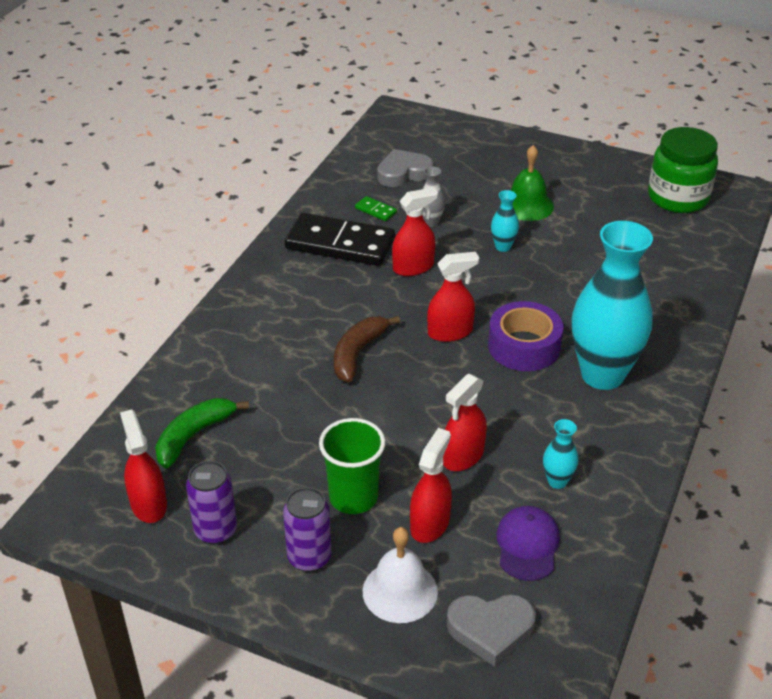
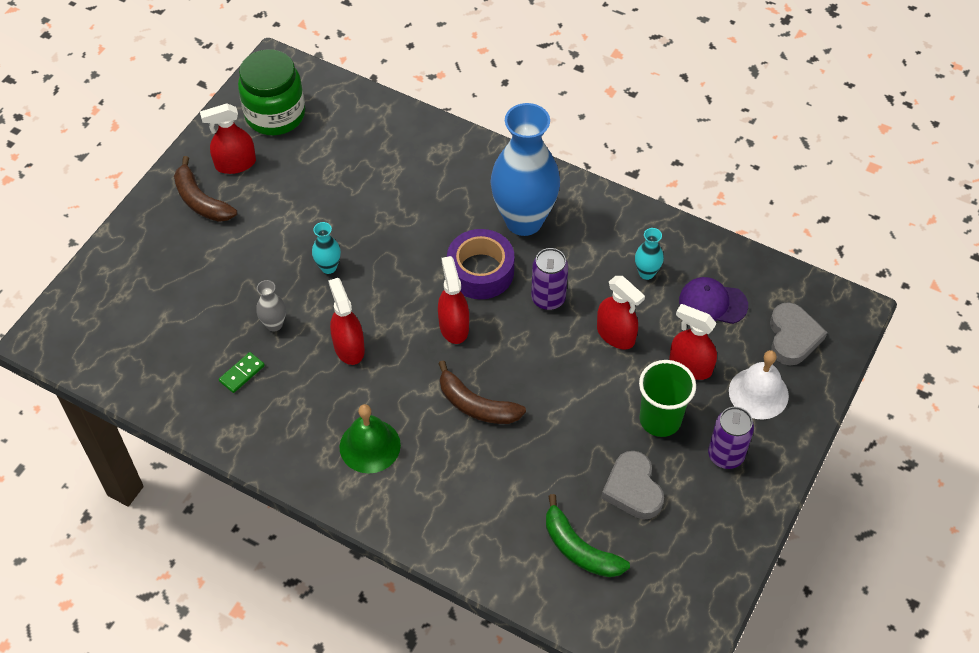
camera: 85 degrees left, 15 degrees up
(148, 504) = (664, 584): red spray bottle -> red spray bottle (235, 164)
(216, 531) = (696, 527): purple can -> purple can (548, 299)
(340, 244) = (297, 411): black domino -> none
(403, 173) = (175, 341): grey heart -> grey heart (633, 489)
(527, 205) = (261, 237): green bell -> green bell (370, 446)
(558, 168) = (201, 201): none -> brown banana
(602, 375) = (524, 221): turquoise vase -> blue vase

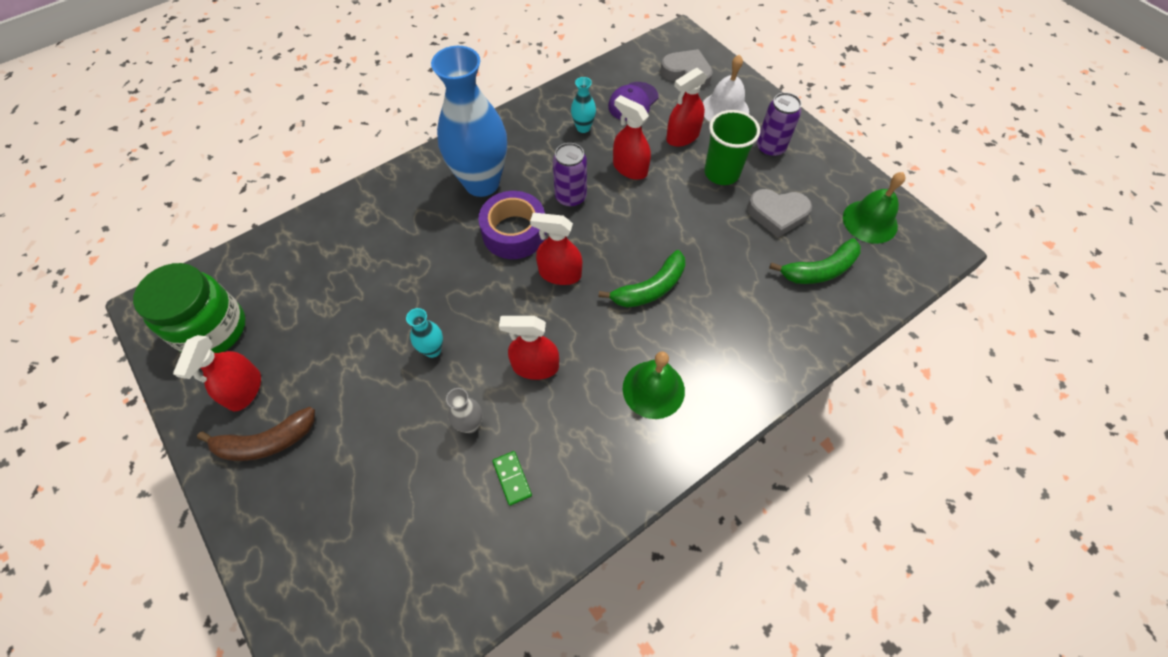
camera: 65 degrees left, 5 degrees up
(476, 405) = (650, 288): brown banana -> green banana
(616, 334) = (630, 168): red spray bottle -> red spray bottle turned 120 degrees counterclockwise
(675, 583) = (870, 221): none -> green bell

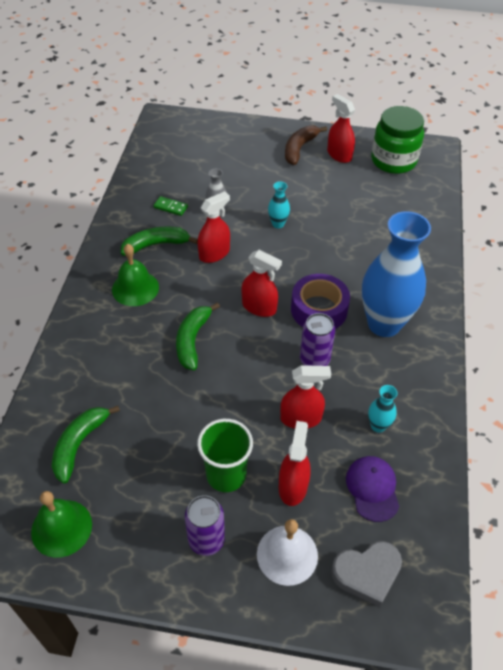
camera: 135 degrees right, 10 degrees down
(560, 274) = (259, 307): red spray bottle -> red spray bottle turned 60 degrees clockwise
(582, 431) = (156, 245): none -> green banana
(777, 214) = (148, 470): grey heart -> none

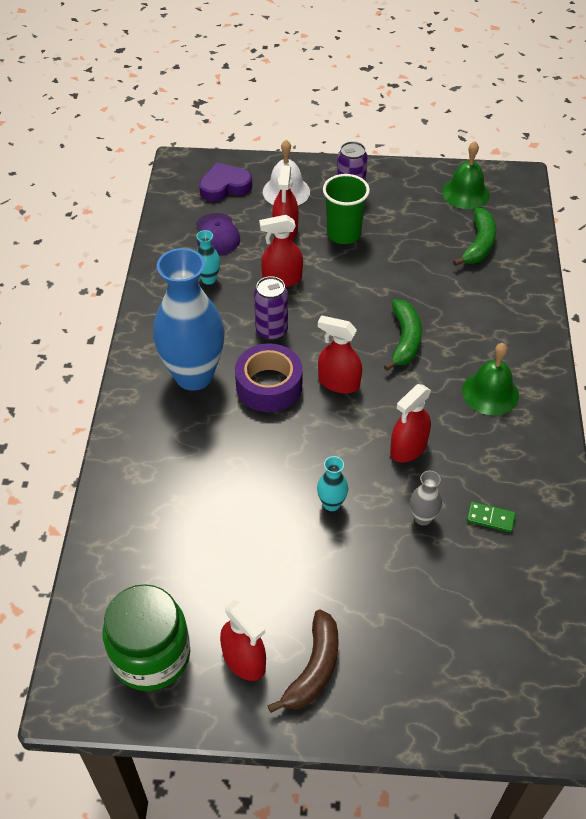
camera: 175 degrees right, 0 degrees up
(156, 245) = (488, 454): green banana -> none
(367, 573) = (224, 186): grey heart -> purple heart

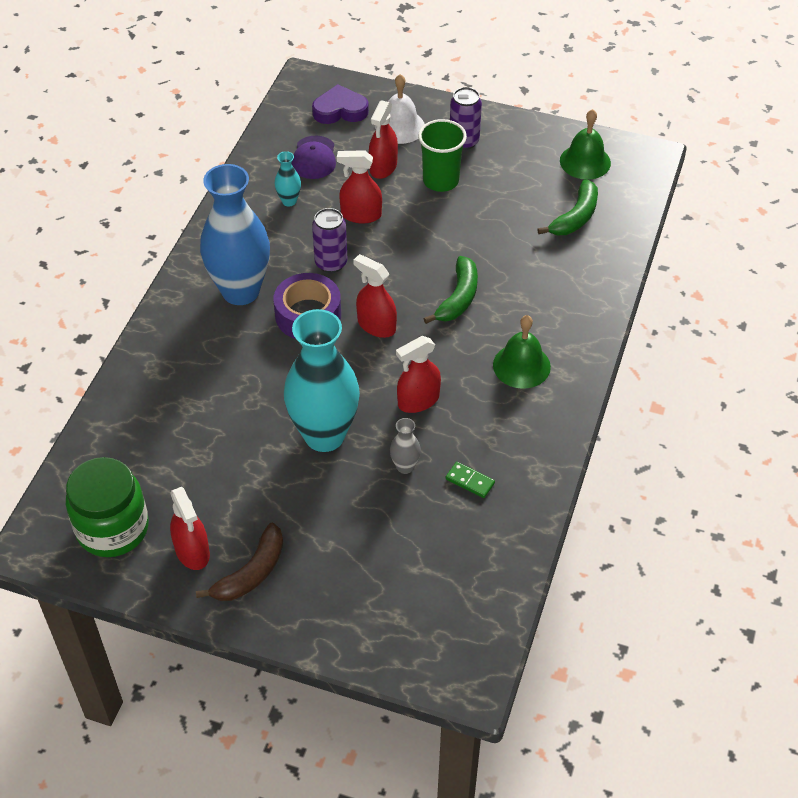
camera: 15 degrees right, 0 degrees up
(331, 504) = (324, 435): turquoise vase -> turquoise vase, size x2.43

